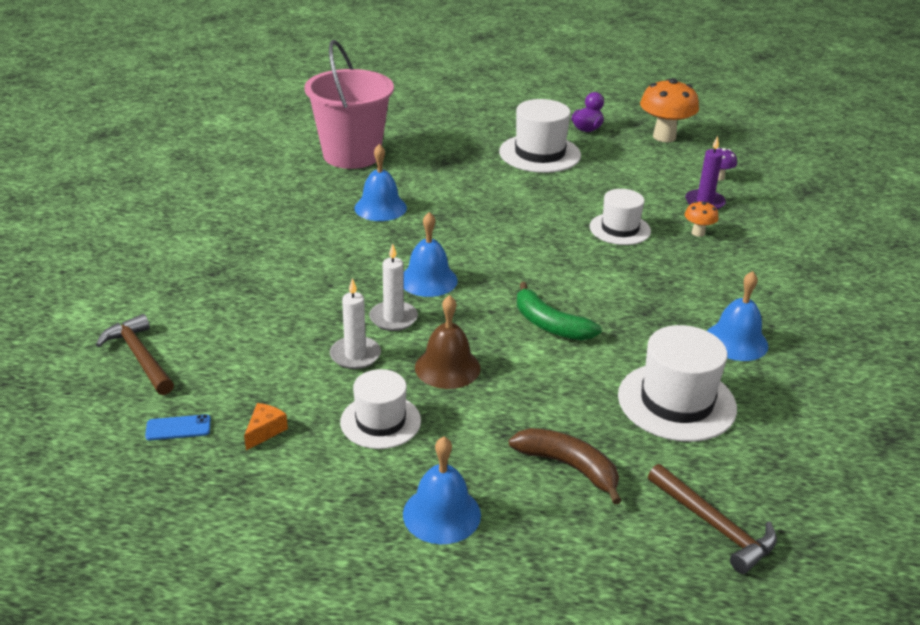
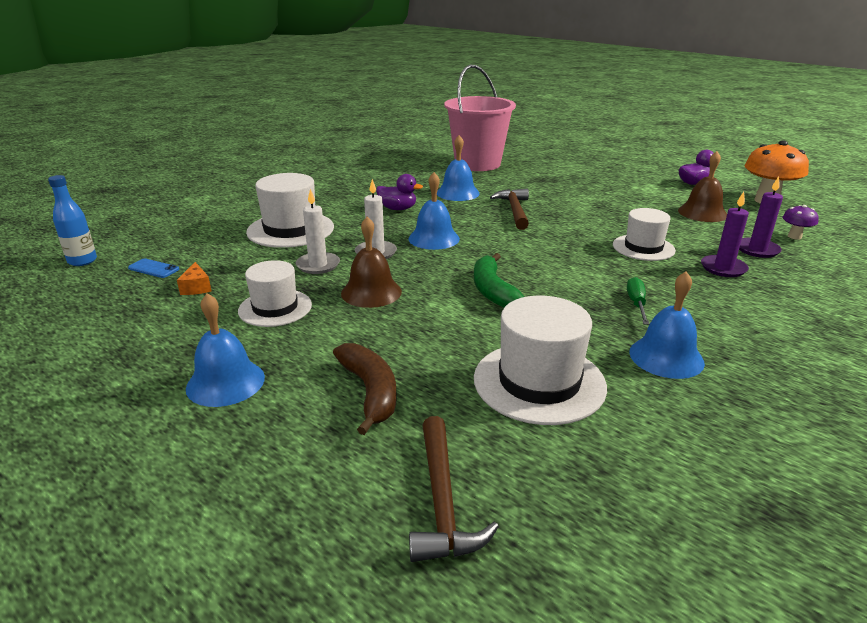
camera: 35 degrees right, 5 degrees down
(69, 452) = (82, 261): none -> blue bottle
(140, 356) = (193, 228): brown hammer -> brown hammer (514, 210)
(265, 431) = (196, 287): orange cheese -> orange cheese turned 105 degrees clockwise
(344, 251) = (398, 209): none -> purple duck
(540, 154) = (629, 189): white hat -> white hat (290, 230)
(628, 168) = (702, 213): none -> brown bell
(671, 296) = (636, 304): none -> green screwdriver
(698, 233) = (723, 268): orange mushroom -> purple candle

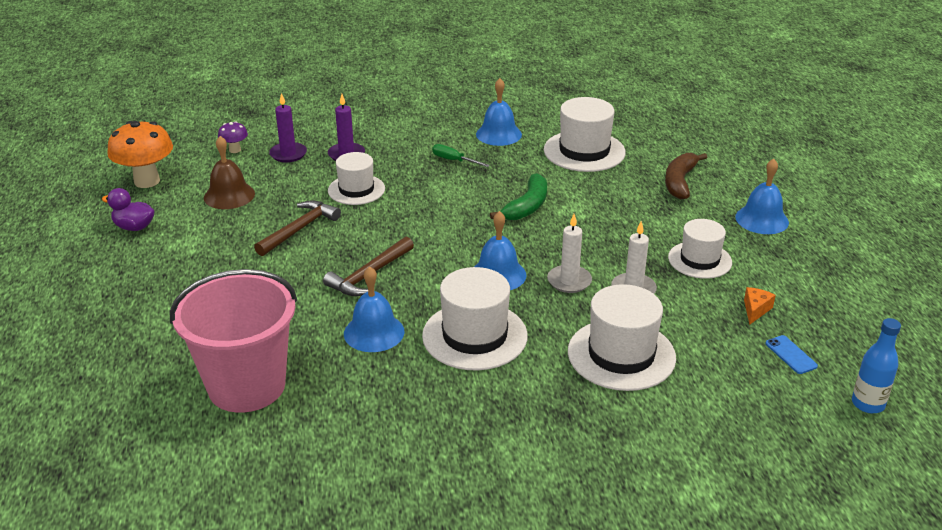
camera: 140 degrees left, 5 degrees up
(371, 292) = (615, 243): brown bell -> none
(398, 209) = (474, 336): purple duck -> white hat
(442, 502) = (687, 135): brown hammer -> brown hammer (300, 229)
(636, 304) = (454, 160): green screwdriver -> green screwdriver turned 75 degrees clockwise

